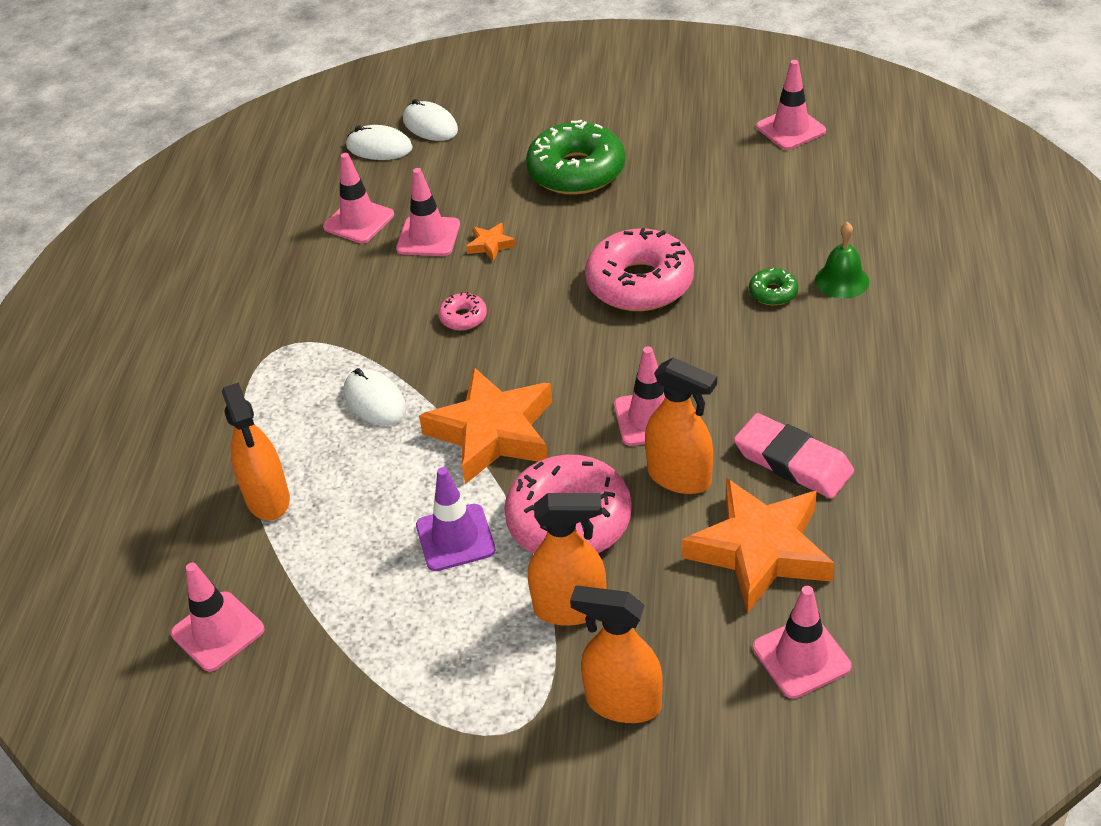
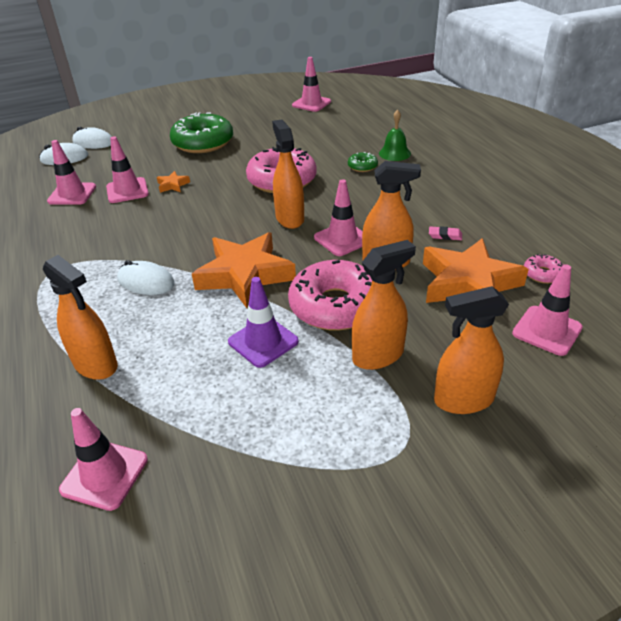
camera: 30 degrees left, 5 degrees down
(463, 317) = (180, 222): pink donut -> pink donut (542, 274)
(605, 358) = (289, 218): none -> orange spray bottle
(793, 462) = (445, 235): pink eraser -> pink eraser, size x0.44

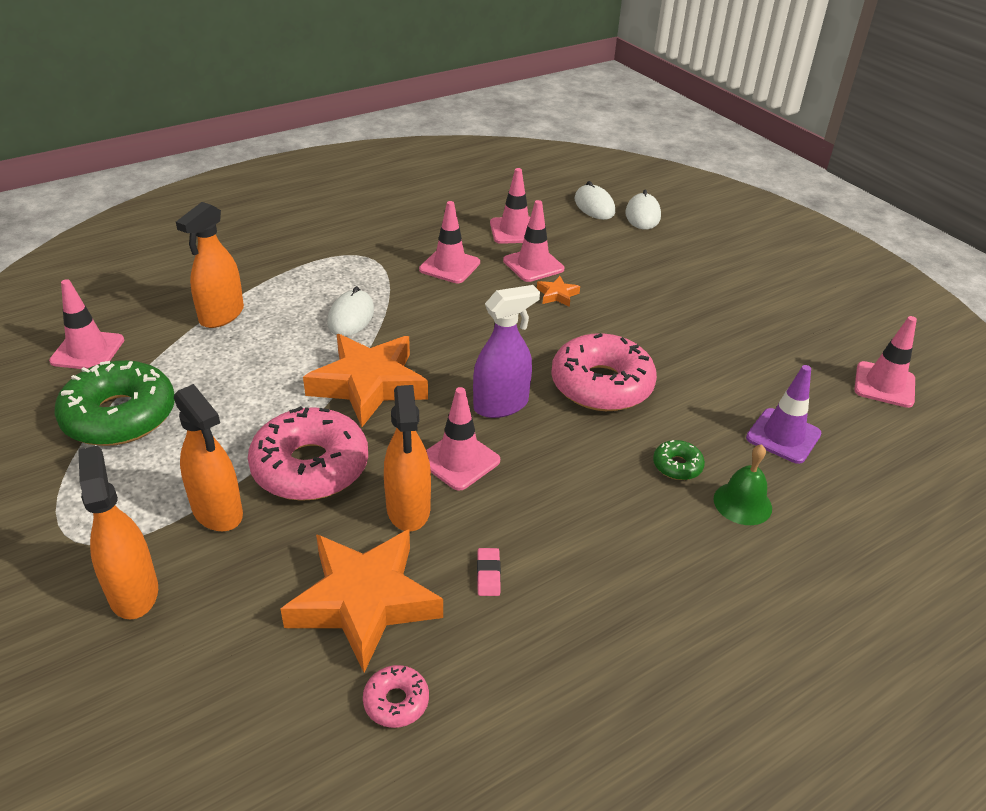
camera: 75 degrees right, 0 degrees up
(203, 143) = (682, 297): green donut -> green donut (120, 416)
(263, 341) = (248, 416): purple traffic cone -> purple traffic cone (783, 436)
(289, 218) = (501, 405): orange spray bottle -> purple spray bottle
(547, 330) = (255, 693): pink traffic cone -> pink traffic cone (450, 266)

